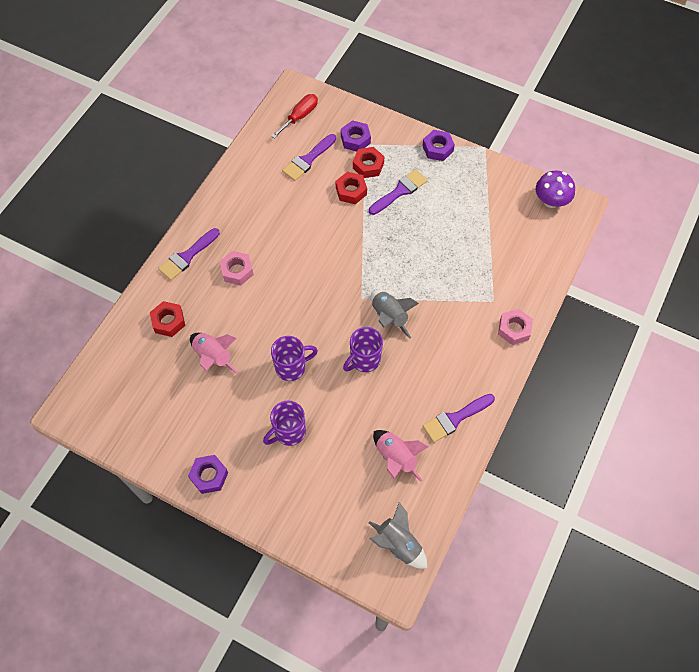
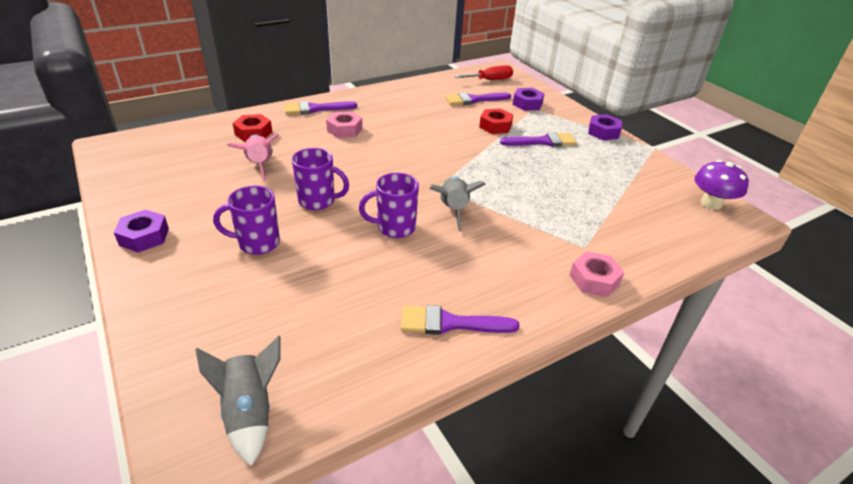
camera: 30 degrees right, 25 degrees down
(368, 166) = (525, 119): red nut -> none
(396, 458) = (342, 322): pink rocket -> none

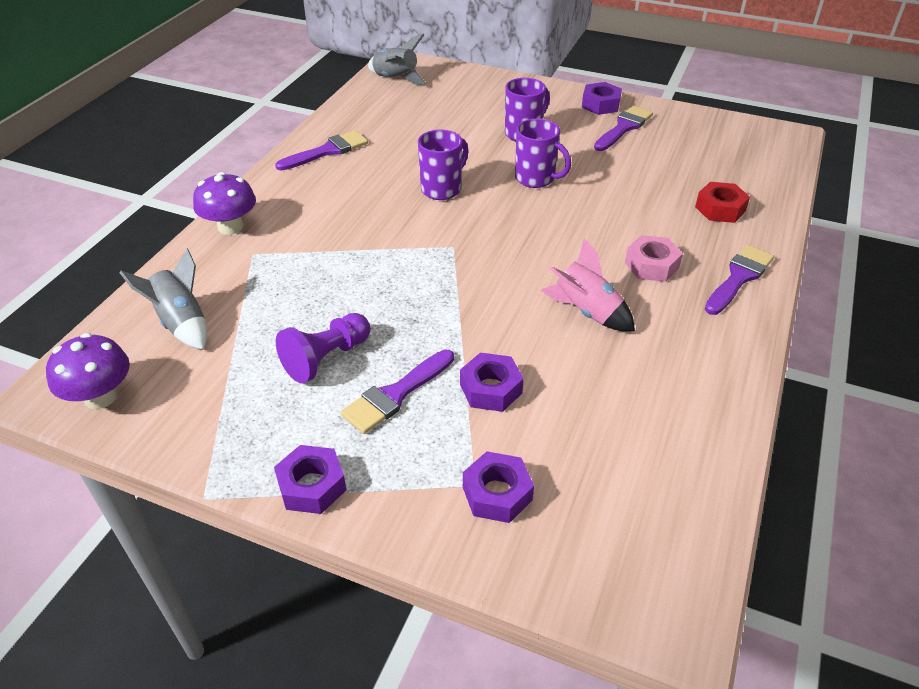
camera: 145 degrees right, 5 degrees up
(259, 166) = (641, 182): pink rocket -> pink rocket (587, 311)
(318, 201) = (536, 179): purple mug -> purple mug turned 120 degrees counterclockwise
(453, 210) = (410, 229): grey rocket -> grey rocket (182, 323)
(474, 100) = (590, 442): purple brush -> purple brush (624, 127)
(490, 80) = (639, 541): red screwdriver -> none
(495, 126) = (491, 389): red nut -> purple nut
(568, 168) = (326, 358): none -> purple pawn
(594, 280) = (230, 227): pink nut -> purple mushroom

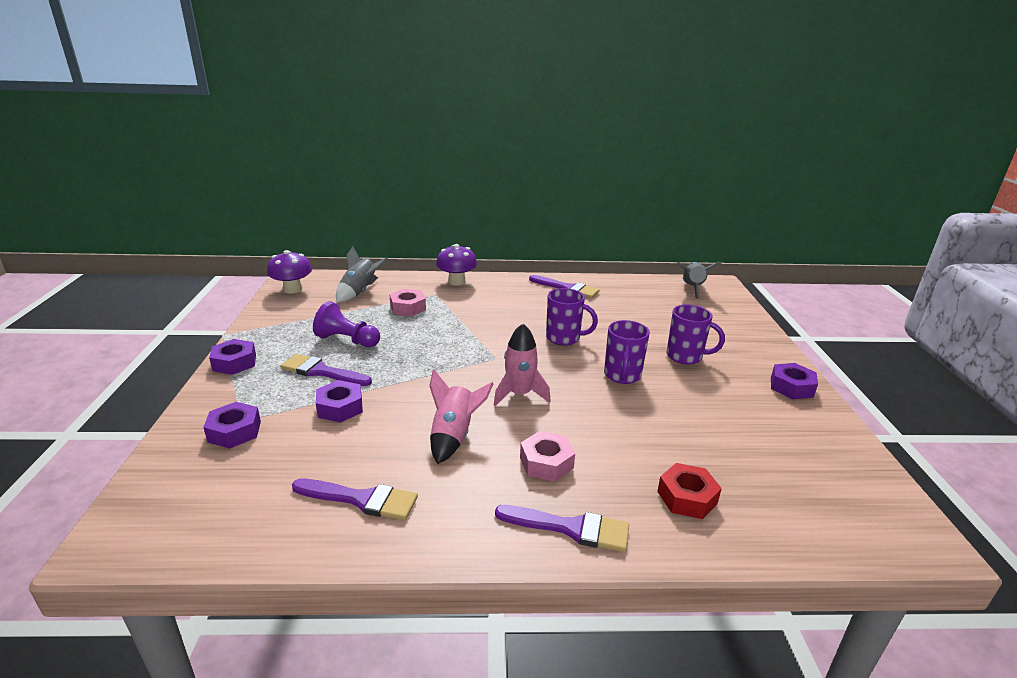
camera: 65 degrees right, 15 degrees down
(273, 286) = (408, 308): none -> pink nut
(534, 250) = (519, 394): none -> pink rocket
(624, 127) = (767, 408): purple brush -> purple brush (361, 499)

